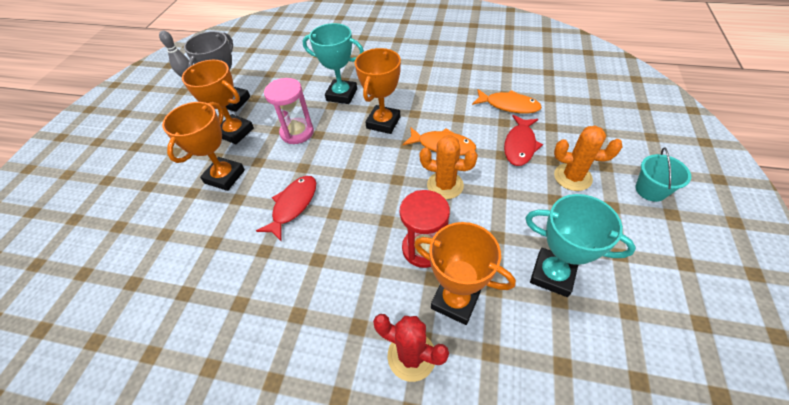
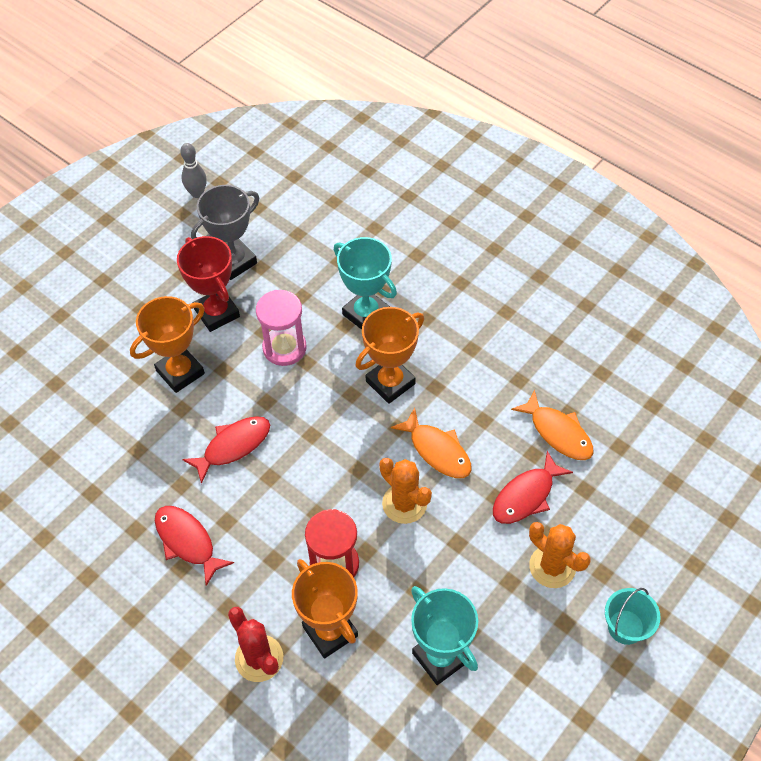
camera: 25 degrees right, 5 degrees up
(235, 132) = (217, 313): orange trophy -> red trophy
(292, 291) = (187, 542): none -> red fish

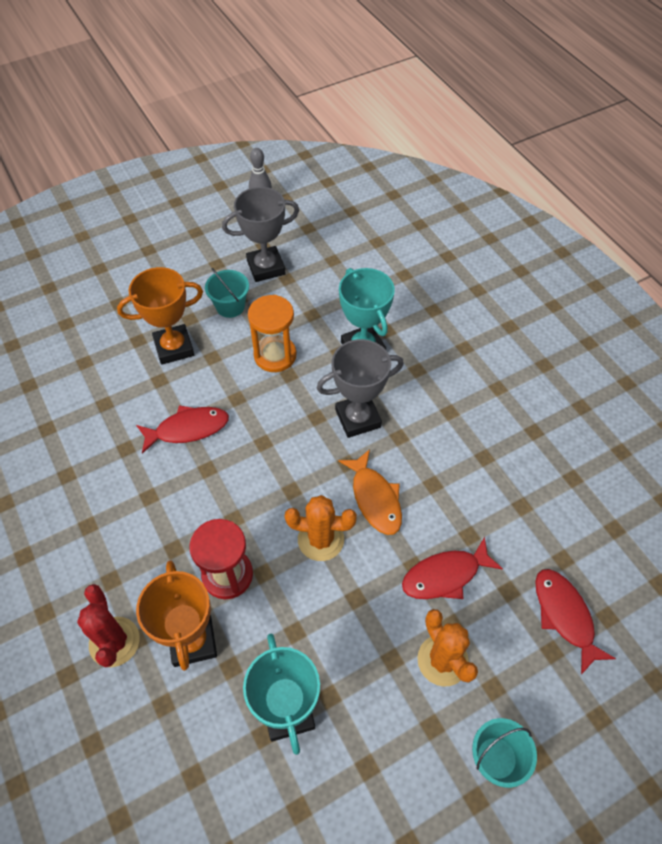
camera: 20 degrees right, 0 degrees up
(187, 542) = (105, 503): red fish -> red fish (564, 616)
(217, 313) = (230, 306): red trophy -> turquoise bucket
(284, 348) = (275, 355): pink hourglass -> orange hourglass
(390, 382) = (358, 418): orange trophy -> grey trophy
(404, 503) = (321, 539): orange cactus -> orange cactus turned 60 degrees counterclockwise
(558, 432) = (503, 522): orange fish -> none

